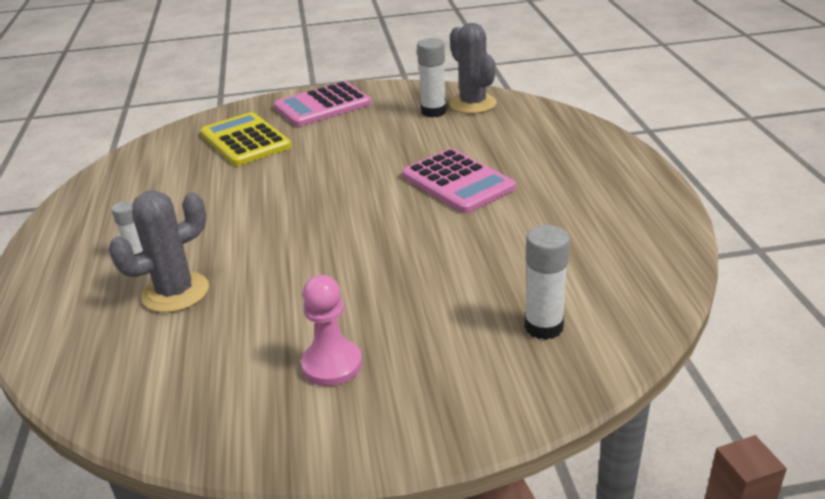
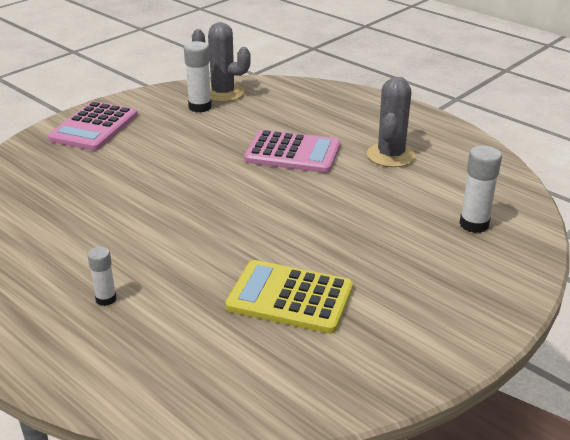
camera: 40 degrees left, 0 degrees up
(175, 292) = (188, 311): grey cactus -> grey cactus (390, 155)
(245, 140) = (63, 176): yellow calculator -> yellow calculator (290, 298)
(332, 365) = (381, 304): pink pawn -> none

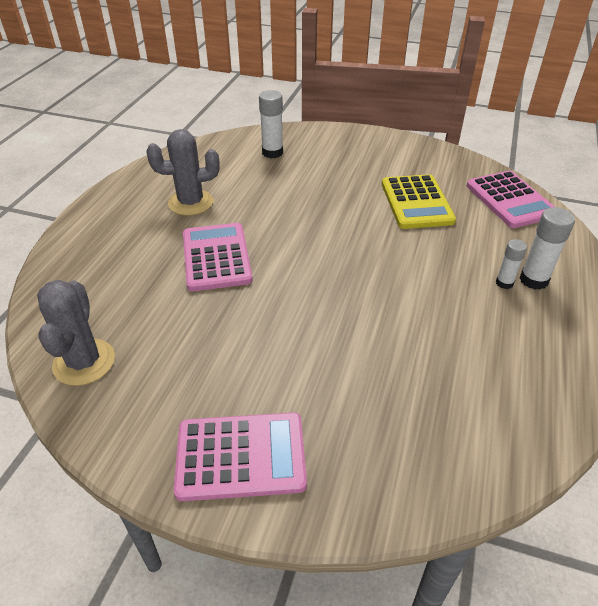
camera: 115 degrees left, 10 degrees up
(200, 107) = (135, 368): white glue stick -> white glue stick (533, 280)
(233, 388) = (510, 200): none -> pink calculator

